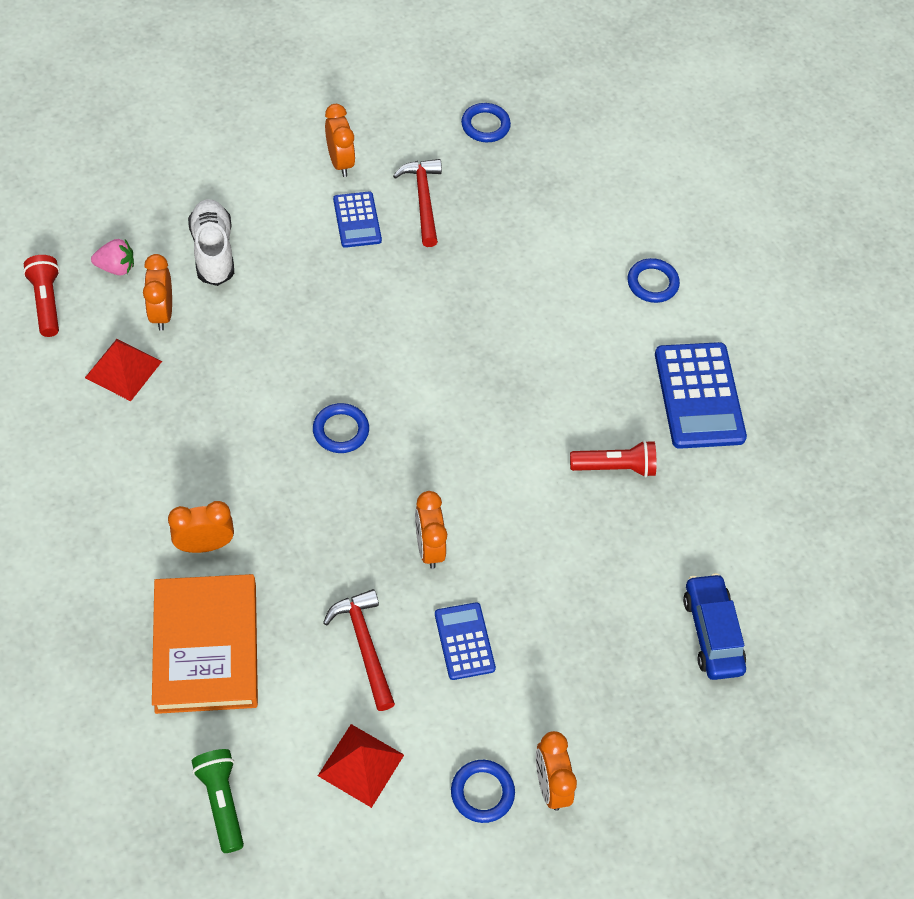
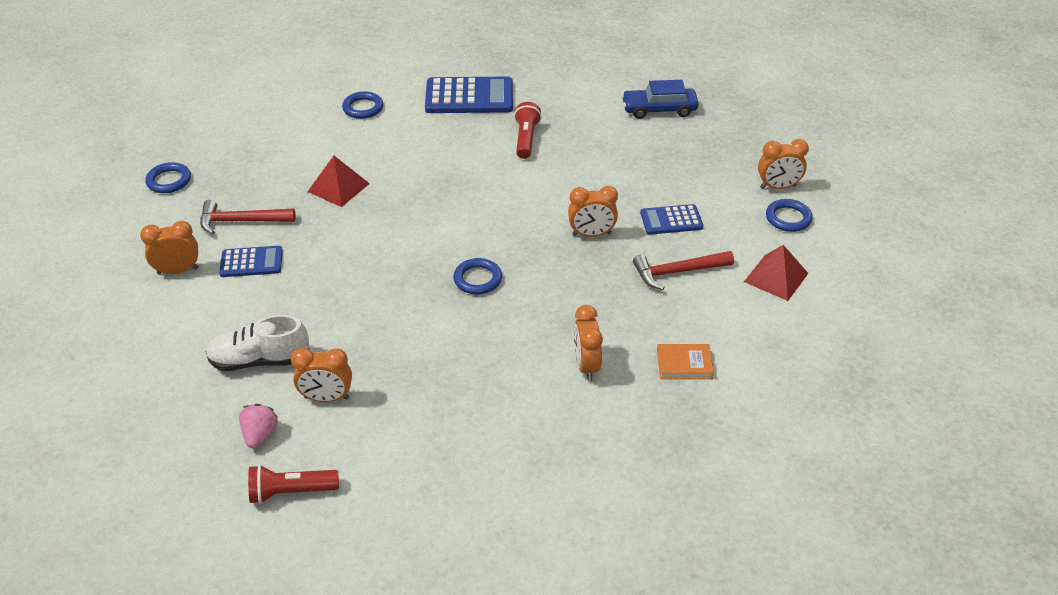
camera: 80 degrees left, 15 degrees down
(123, 369) = (389, 426): red pyramid -> red pyramid (338, 187)
(206, 647) = (684, 364): orange book -> orange book, size x0.46
(221, 801) = (817, 355): green flashlight -> none

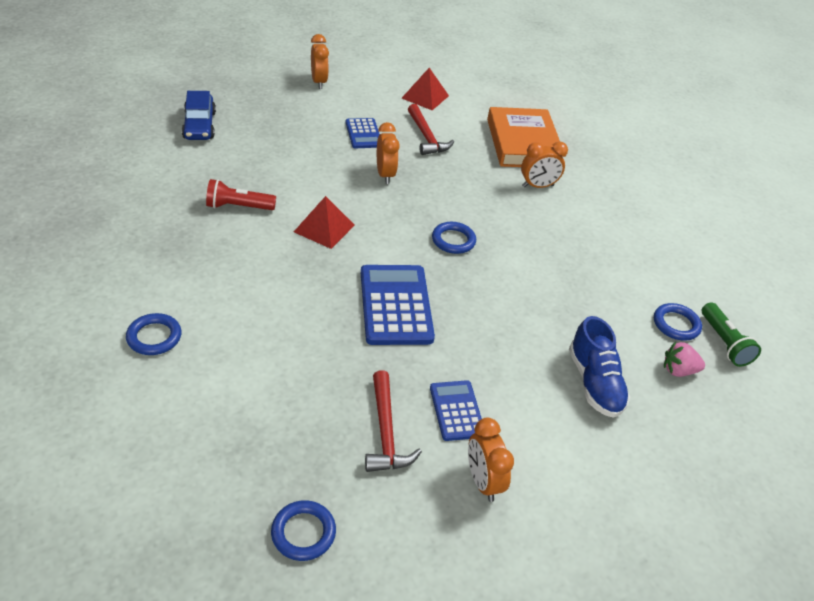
camera: 100 degrees left, 0 degrees up
(260, 360) = (594, 383): white shoe -> blue shoe
(291, 492) = (724, 343): red flashlight -> green flashlight
(326, 398) = (621, 330): orange clock -> none
(338, 187) = (319, 347): red pyramid -> red pyramid (324, 228)
(469, 97) = (149, 246): blue calculator -> blue calculator (395, 305)
(684, 364) = (523, 143): orange book -> orange book, size x2.19
(788, 218) = (357, 83): blue ring -> blue ring (676, 324)

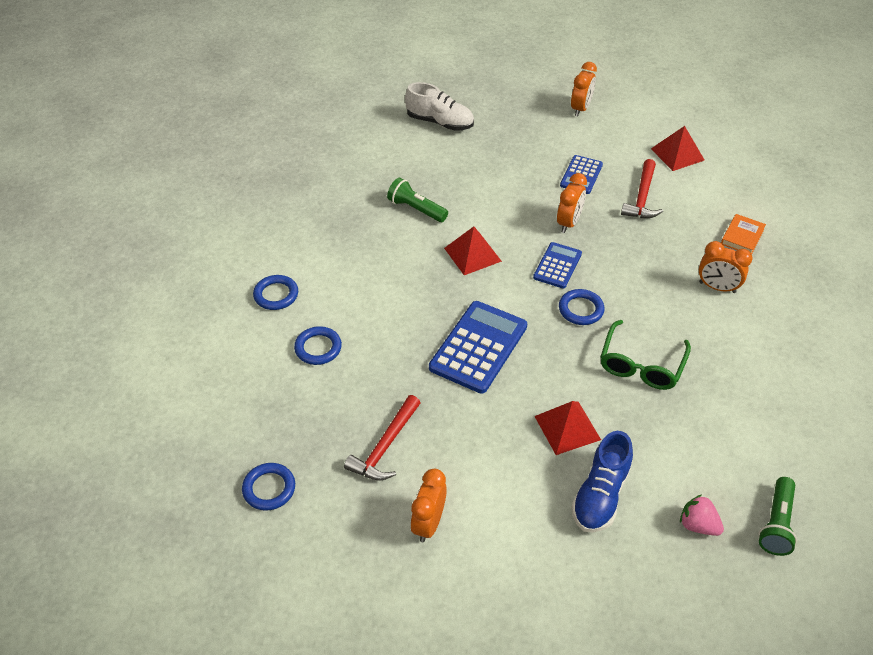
camera: 40 degrees right, 5 degrees up
(199, 125) = (440, 122): blue car -> white shoe
(238, 207) = (416, 209): red flashlight -> green flashlight
(456, 411) = (455, 458): blue calculator -> blue calculator (557, 266)
(523, 143) = (742, 237): orange book -> orange book, size x0.46
(524, 340) = (567, 428): none -> red pyramid
(535, 265) = (641, 364): none -> green glasses
(676, 324) = (739, 482): blue ring -> blue ring (318, 348)

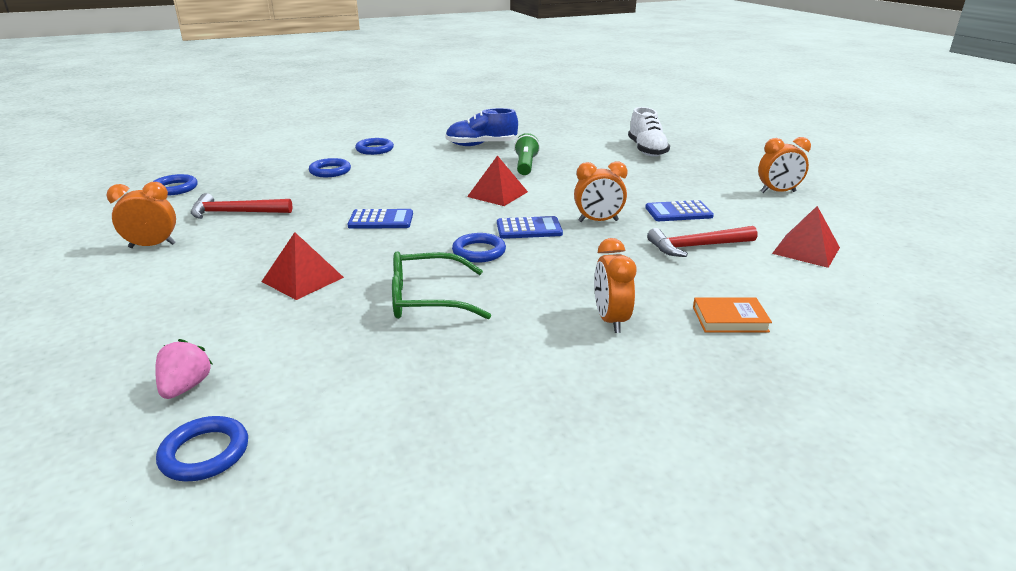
camera: 60 degrees right, 20 degrees down
(478, 347) = (381, 220): blue calculator -> blue calculator, size x0.58
(600, 495) = (214, 315): blue shoe -> blue shoe (481, 145)
(776, 524) = (205, 453): green flashlight -> blue ring

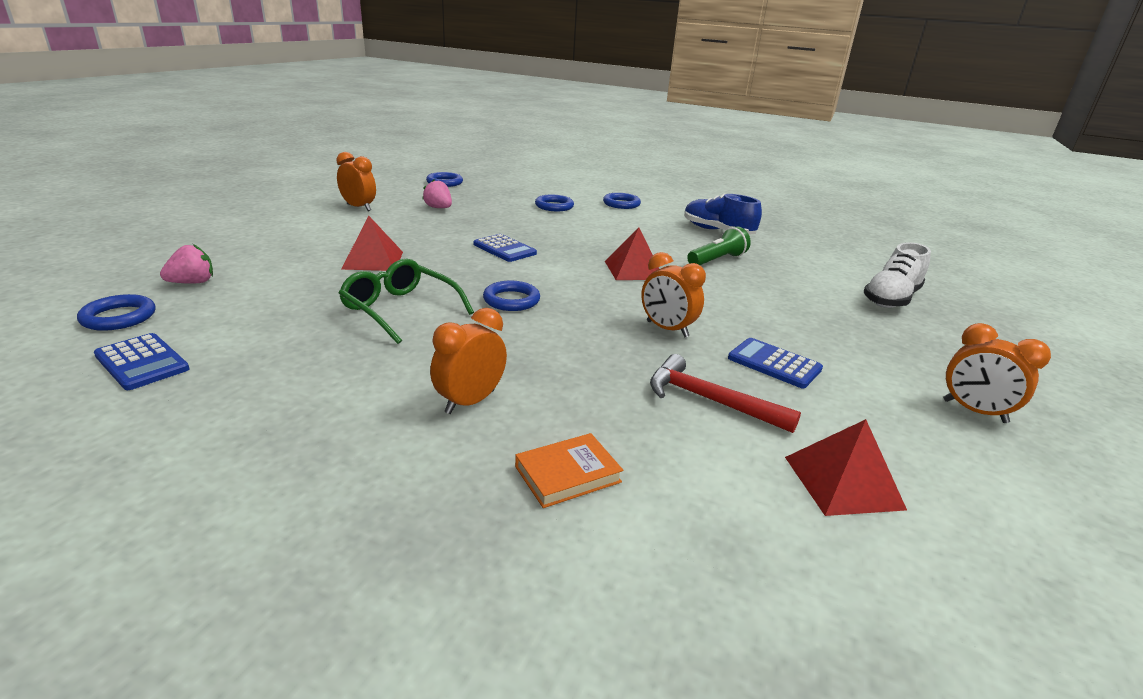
camera: 45 degrees right, 0 degrees up
(236, 213) = (438, 208): red hammer -> pink strawberry
(529, 229) = (591, 304): blue calculator -> blue calculator (142, 362)
(730, 319) = (567, 474): orange book -> orange book turned 75 degrees counterclockwise

